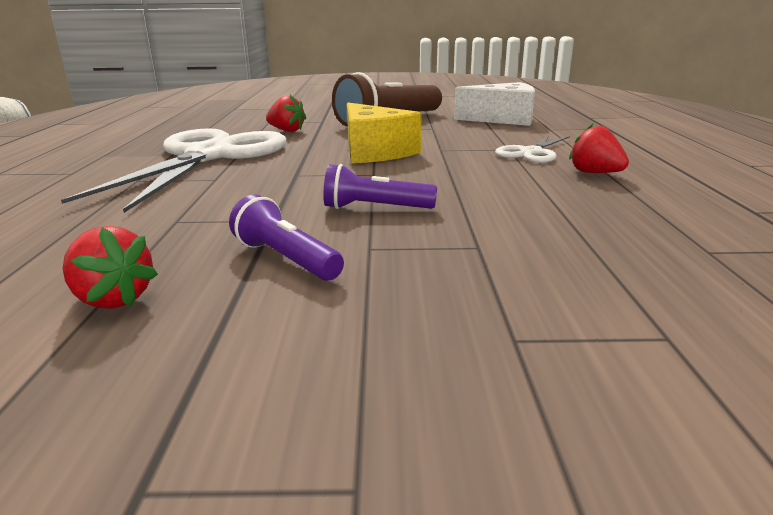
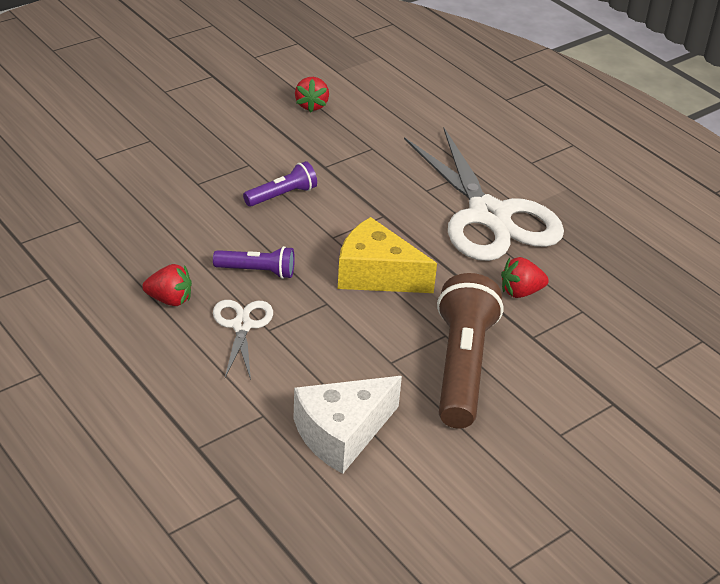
camera: 140 degrees right, 15 degrees up
(113, 299) = (311, 105): red strawberry -> red strawberry turned 90 degrees counterclockwise
(286, 259) = (277, 144): purple flashlight -> purple flashlight (257, 271)

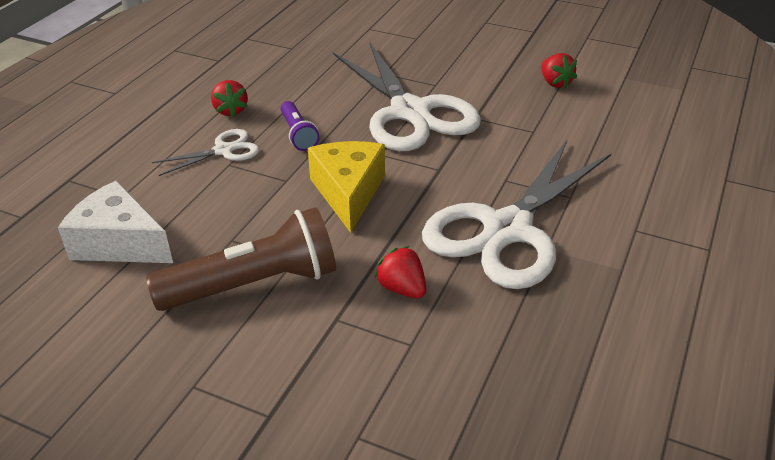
camera: 65 degrees right, 0 degrees up
(282, 195) = (410, 112): purple flashlight -> white scissors
(311, 105) = (555, 83): red strawberry -> red strawberry turned 90 degrees counterclockwise

